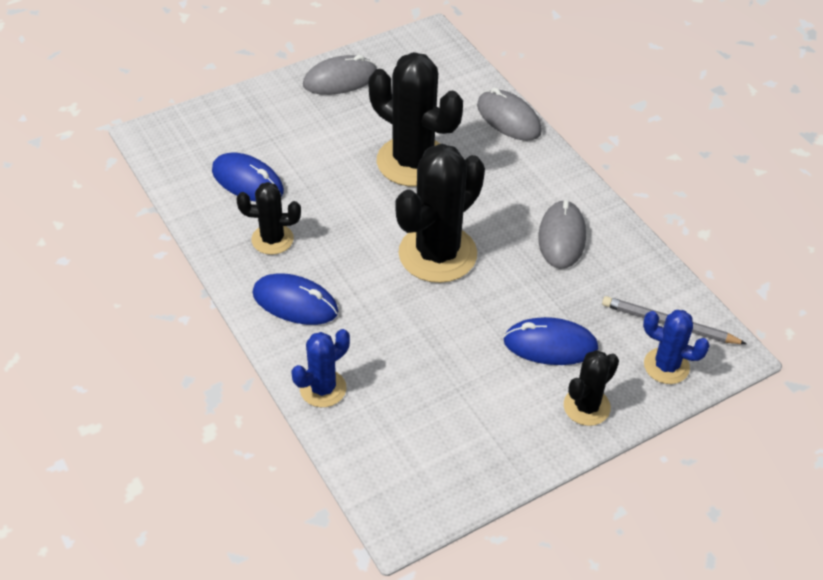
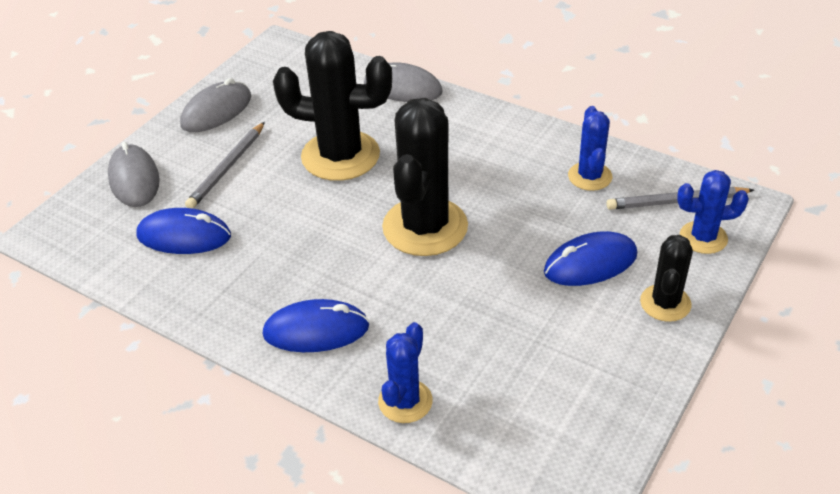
camera: 25 degrees left, 5 degrees down
(272, 239) = (249, 280): black cactus -> none
(316, 135) = (227, 168): none -> grey pencil
(561, 237) = (527, 167): grey mouse -> grey mouse (134, 179)
(610, 268) = (590, 176): none -> blue cactus

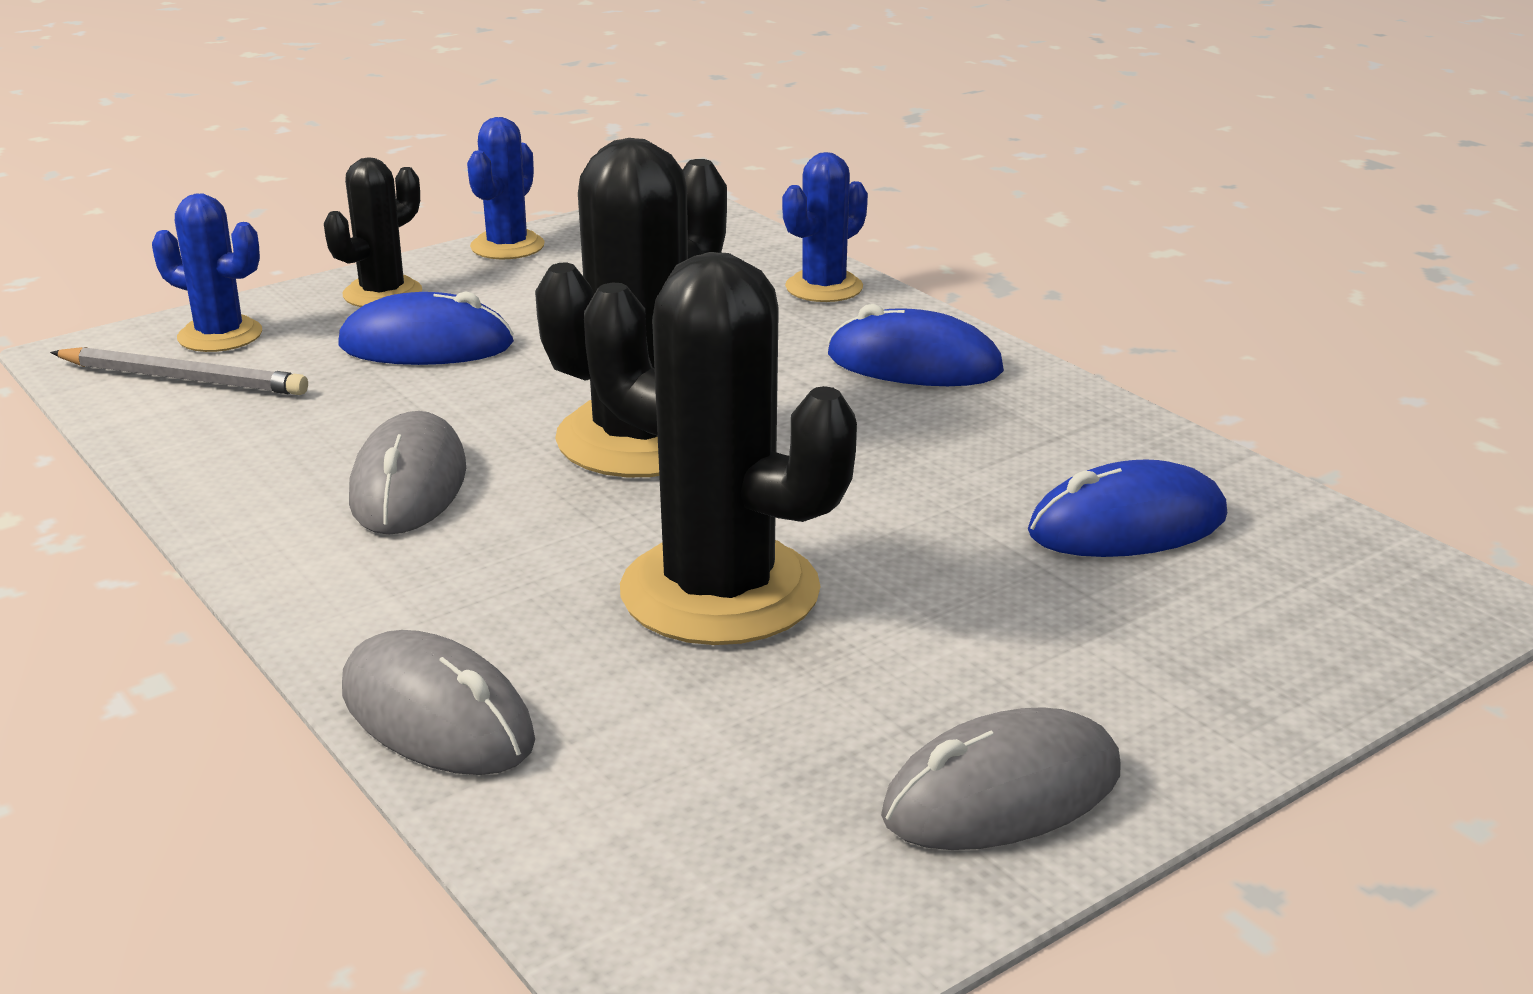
camera: 160 degrees left, 15 degrees down
(134, 179) = (1251, 662): grey mouse -> grey mouse (408, 485)
(184, 236) = (1127, 525): blue mouse -> blue mouse turned 45 degrees counterclockwise
(227, 168) = (1005, 632): grey pencil -> none
(590, 176) = (265, 440): blue cactus -> blue cactus (507, 246)

